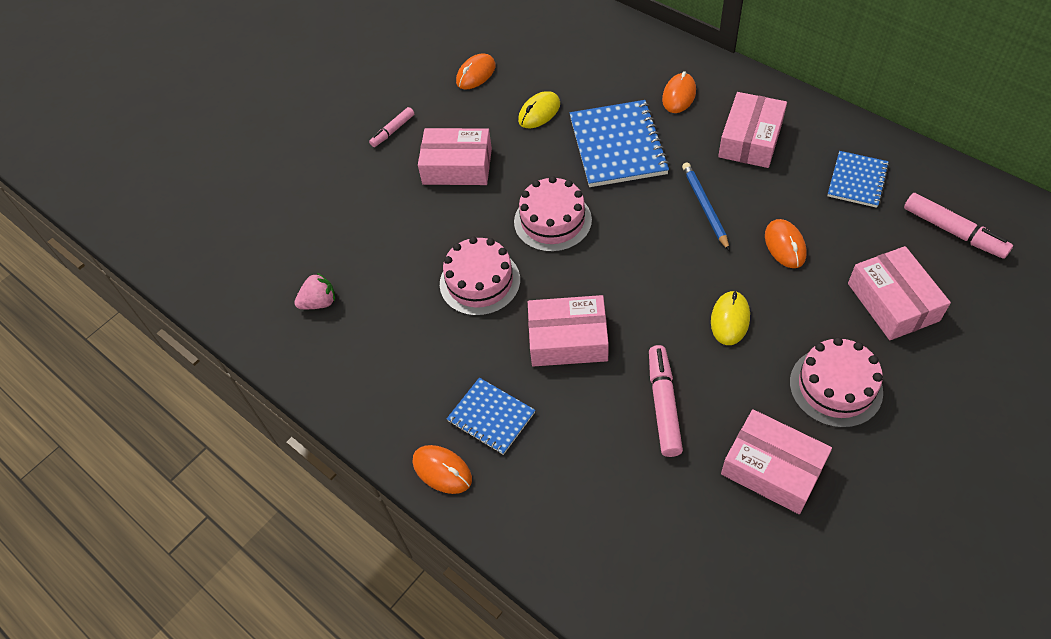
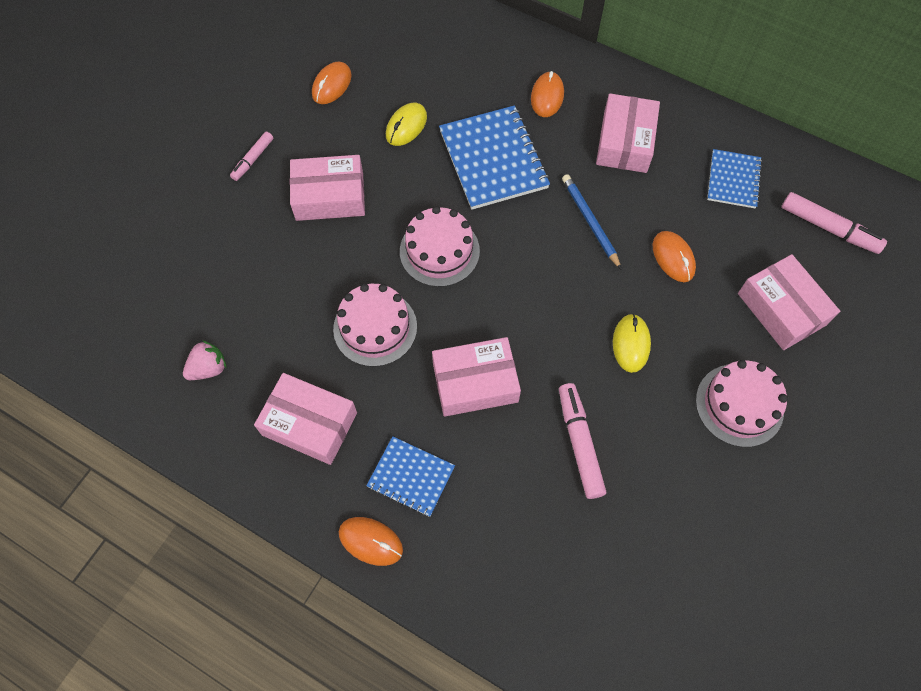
camera: 15 degrees left, 10 degrees up
(772, 468) = (691, 497): pink box -> pink box (309, 424)

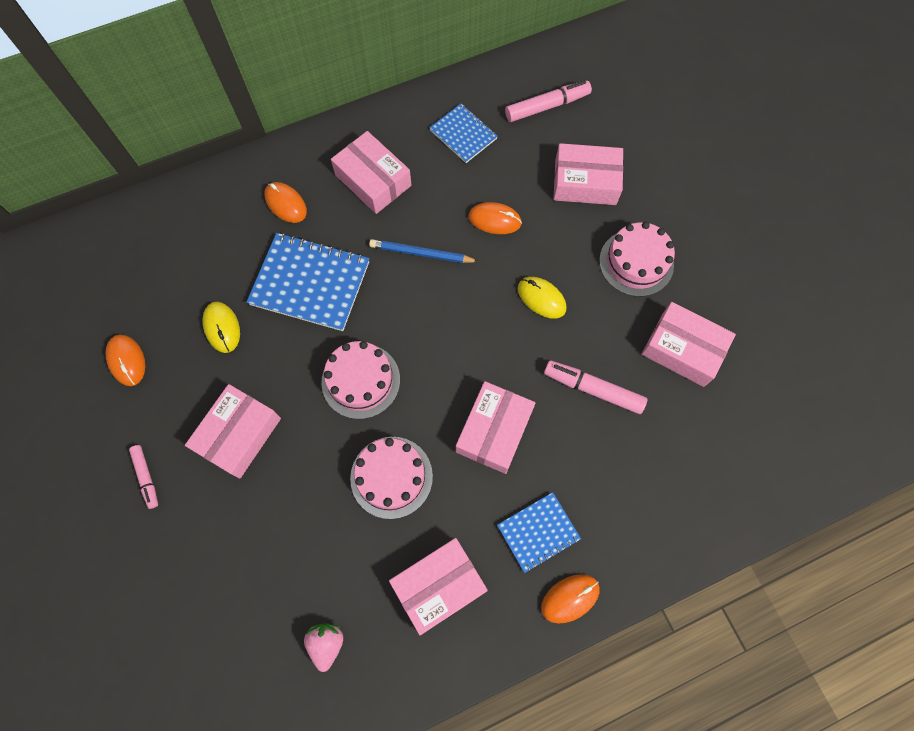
camera: 55 degrees left, 5 degrees up
(686, 502) = (682, 349): none -> pink box

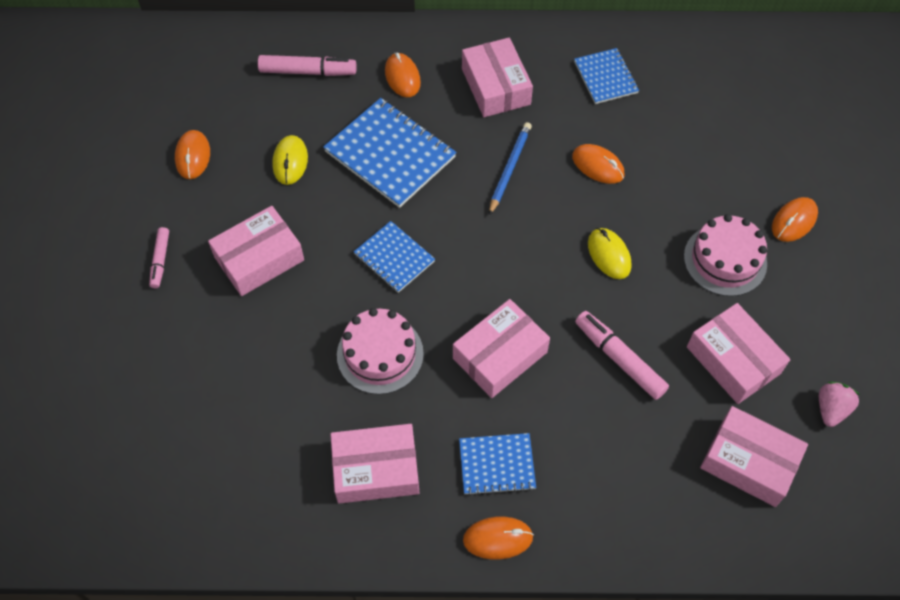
camera: 25 degrees right, 10 degrees down
(327, 643) = (247, 472): pink strawberry -> pink strawberry (831, 409)
(361, 381) = (394, 258): pink cake -> blue notebook
(421, 253) = (509, 169): blue pencil -> blue pencil turned 75 degrees clockwise
(547, 106) = (704, 82): pink marker -> pink marker (307, 71)
(585, 182) = (709, 165): pink box -> pink box (749, 462)
(674, 204) = (794, 221): none -> orange mouse

